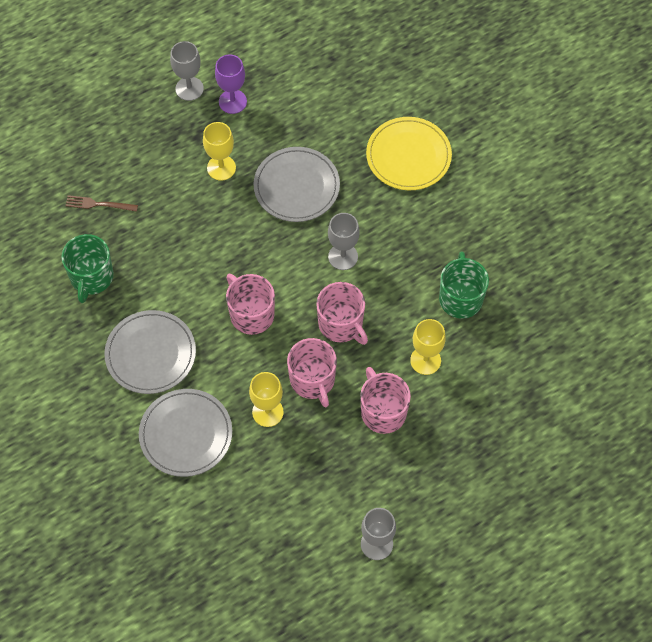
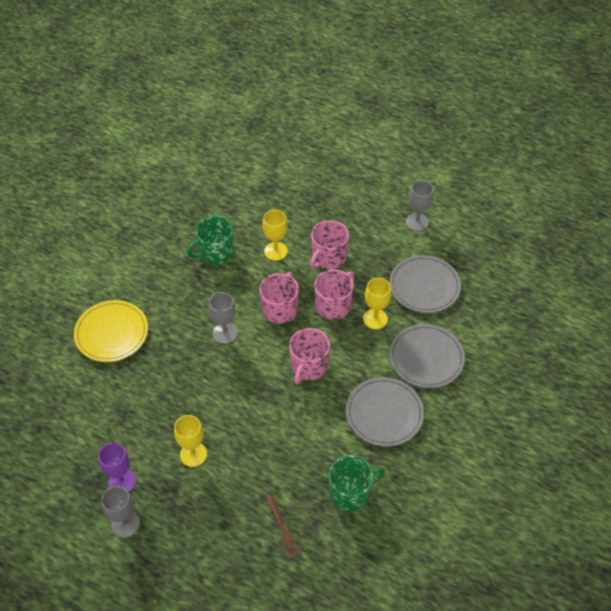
camera: 120 degrees left, 10 degrees down
(296, 186) = (181, 392): grey plate -> grey plate (424, 286)

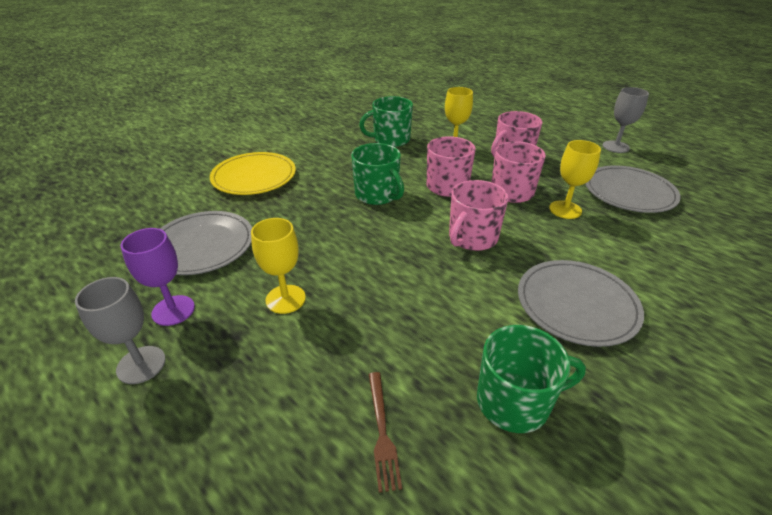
camera: 15 degrees right, 15 degrees down
(225, 333) = (377, 195): grey goblet -> green mug
(426, 358) = (638, 255): grey plate -> grey plate (202, 245)

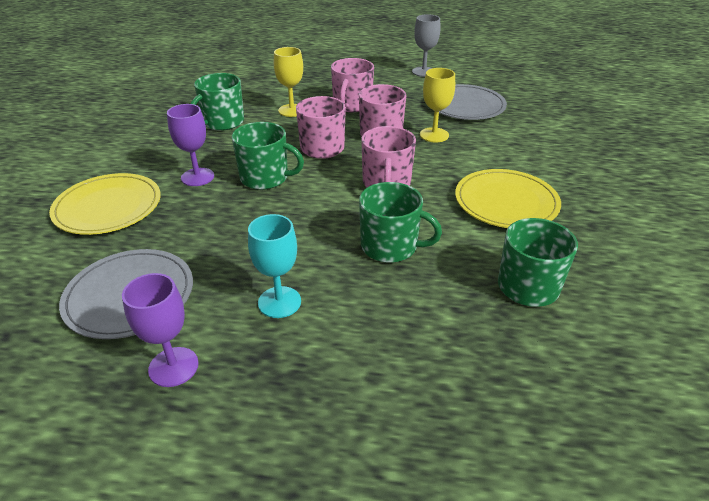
camera: 35 degrees left, 0 degrees up
(141, 365) = (199, 427): grey goblet -> none
(285, 299) = (279, 302): yellow goblet -> turquoise goblet
(330, 176) = (197, 177): none -> purple goblet
(382, 432) = (466, 354): brown fork -> none
(418, 295) = (390, 246): none -> green mug
(576, 304) = (506, 202): grey plate -> yellow plate

